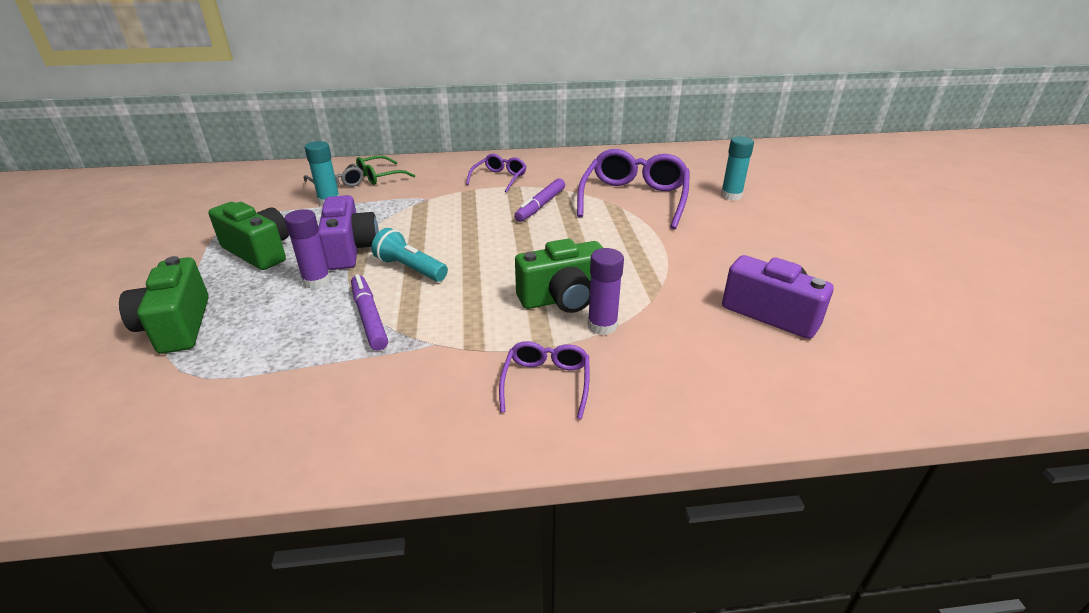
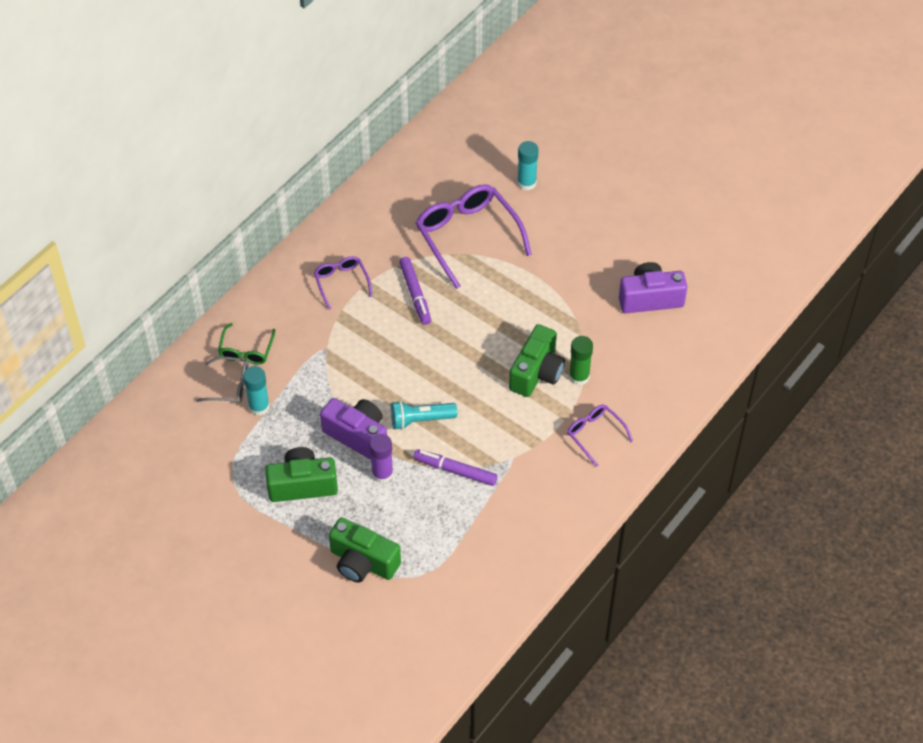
camera: 45 degrees left, 20 degrees up
(602, 325) = (579, 376): purple glue stick -> green glue stick

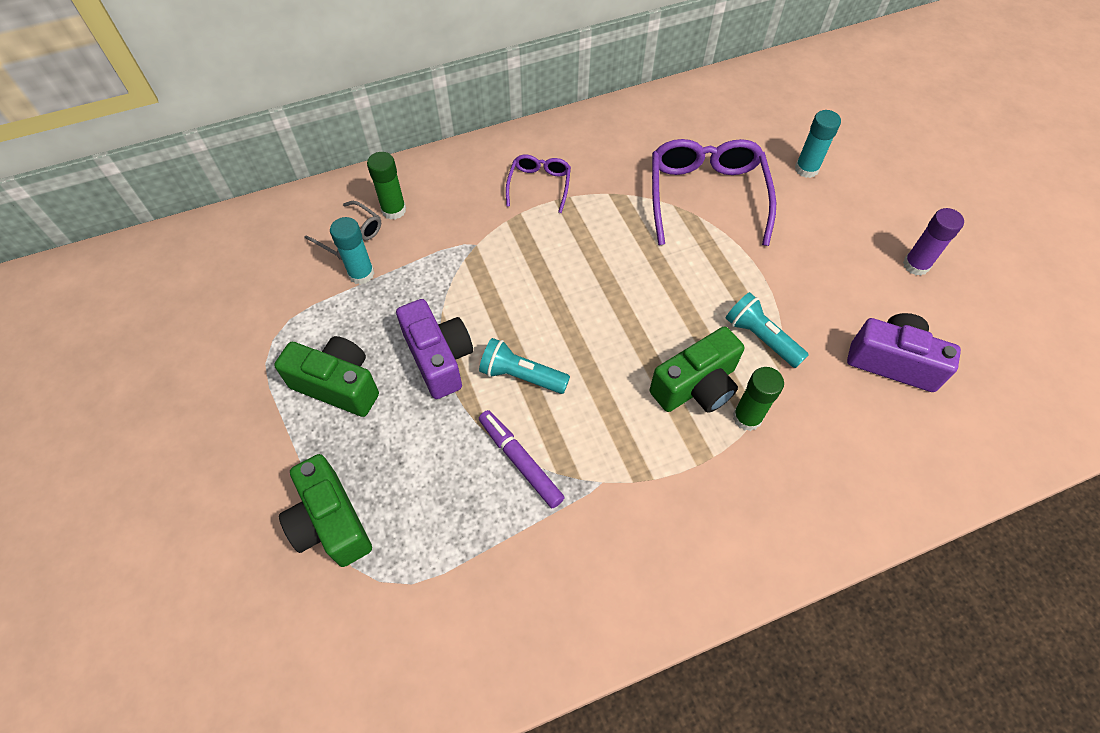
camera: 30 degrees right, 5 degrees up
(246, 351) = (394, 210): green glasses -> green glue stick
(382, 474) = (433, 419): purple glue stick -> purple glue stick (916, 265)
(415, 294) = (609, 231): purple marker -> none
(560, 321) = (761, 338): none -> turquoise flashlight
(595, 434) = (726, 506): purple glasses -> none

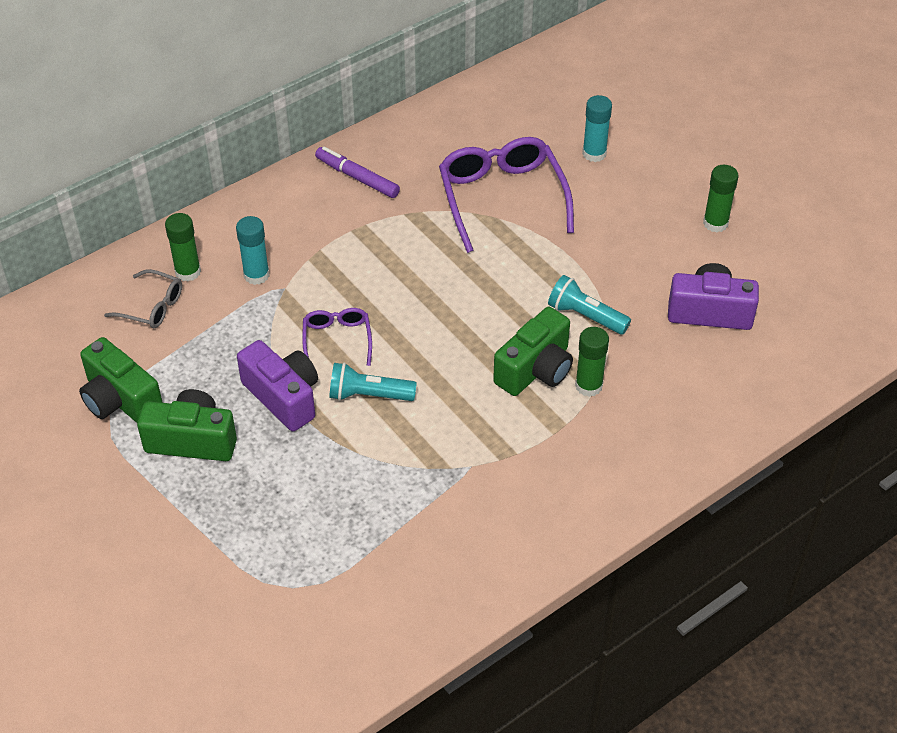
camera: 15 degrees left, 10 degrees down
(331, 523) = (230, 553): green camera -> green camera (120, 400)
(361, 274) = (177, 338): turquoise glue stick -> turquoise glue stick (256, 275)
(520, 461) = (390, 466): purple marker -> purple marker (357, 178)
(539, 185) = (331, 219): purple glasses -> purple glasses (337, 340)
(916, 265) = (715, 223): purple glue stick -> green glue stick

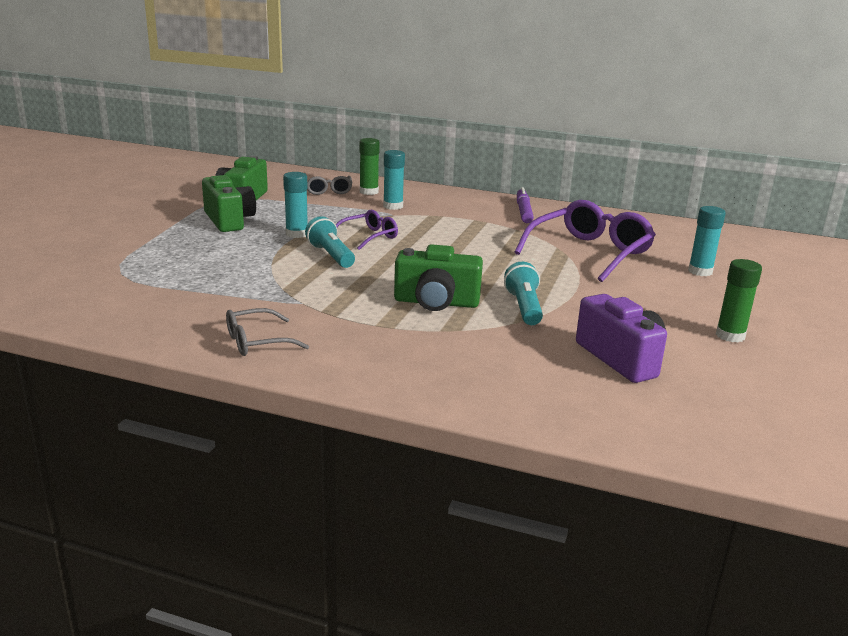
camera: 55 degrees right, 25 degrees down
(283, 397) = (297, 234): purple camera -> turquoise glue stick
(534, 531) = (257, 342): none -> grey glasses
(588, 385) = (449, 326): green glue stick -> none

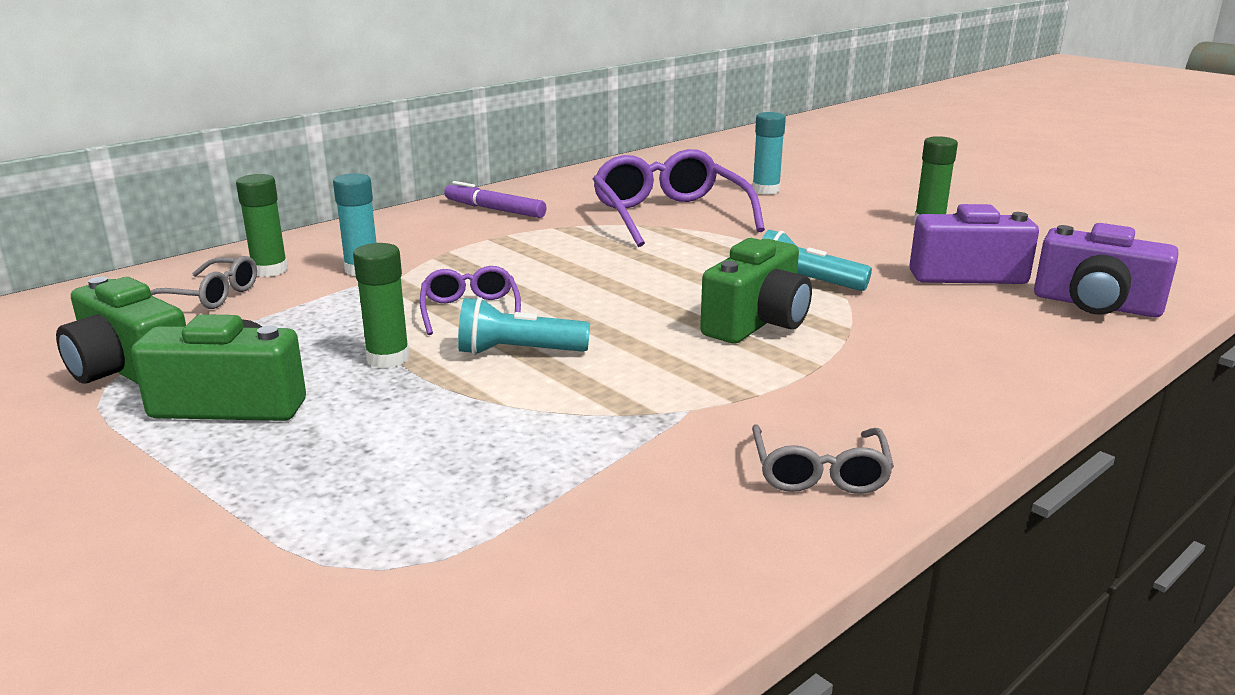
camera: 60 degrees left, 0 degrees up
(297, 234) = (388, 358): turquoise glue stick -> green glue stick
(627, 415) = (1096, 305): none -> purple camera

